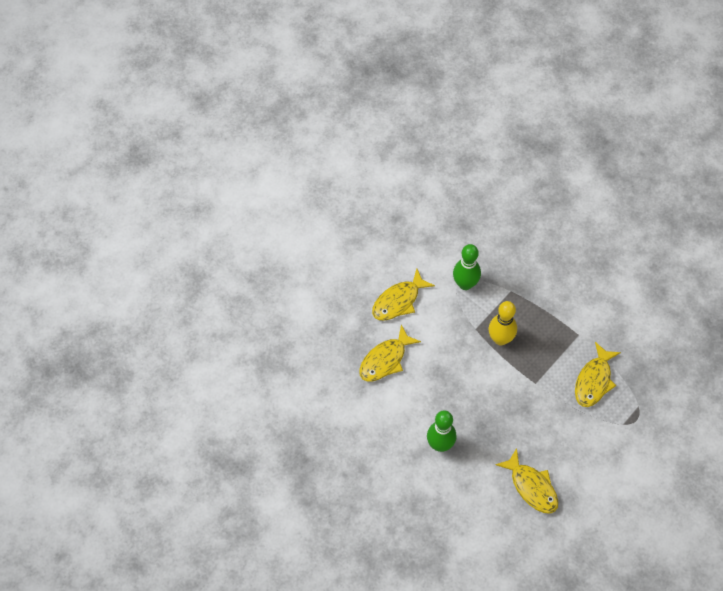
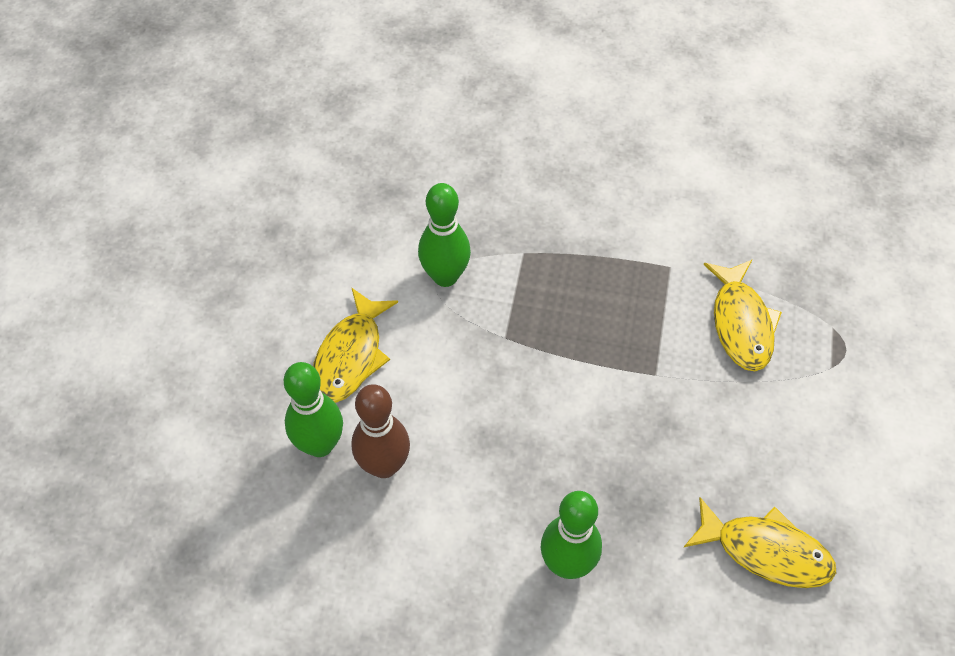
camera: 30 degrees left, 5 degrees down
(362, 335) = (320, 445): none -> green bowling pin
(385, 360) = (384, 465): yellow fish -> brown bowling pin
(500, 339) = (555, 333): yellow bowling pin -> none

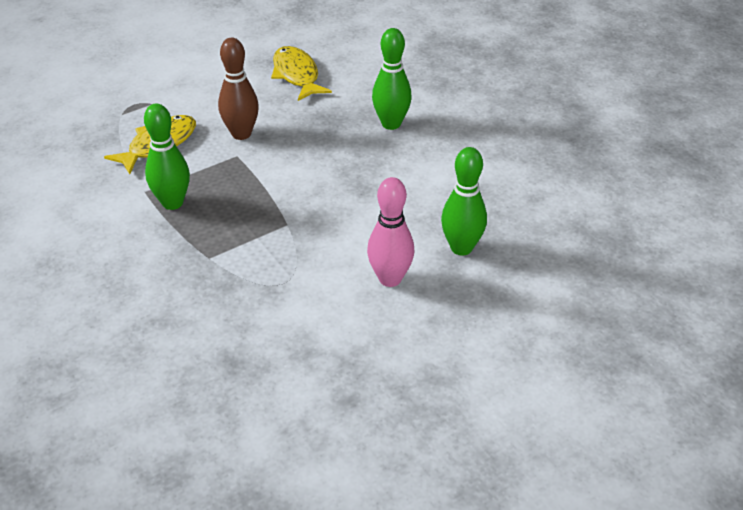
camera: 135 degrees left, 15 degrees down
(351, 356) = (390, 279): yellow fish -> pink bowling pin
(384, 465) = (435, 215): brown bowling pin -> brown bowling pin (241, 134)
(445, 276) = (274, 280): green bowling pin -> green bowling pin (172, 203)

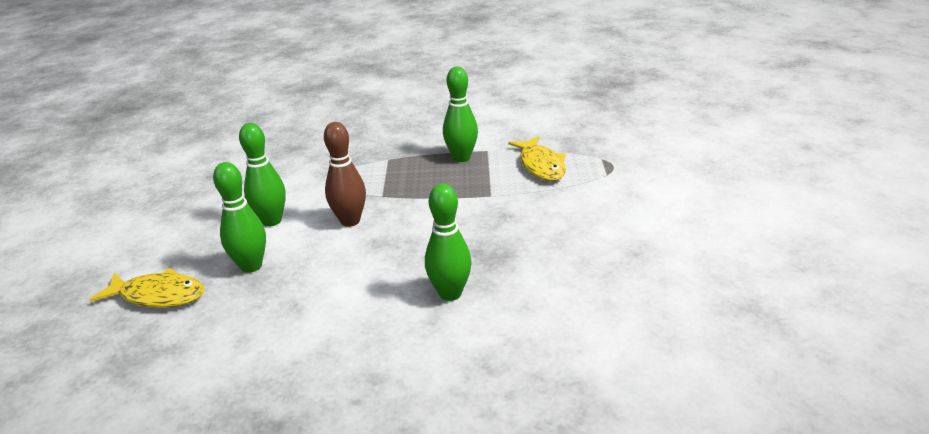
camera: 125 degrees right, 10 degrees down
(241, 134) = (519, 204): brown bowling pin -> brown bowling pin (350, 221)
(296, 75) = (594, 262): yellow fish -> yellow fish (158, 295)
(390, 279) = (272, 221): pink bowling pin -> green bowling pin

